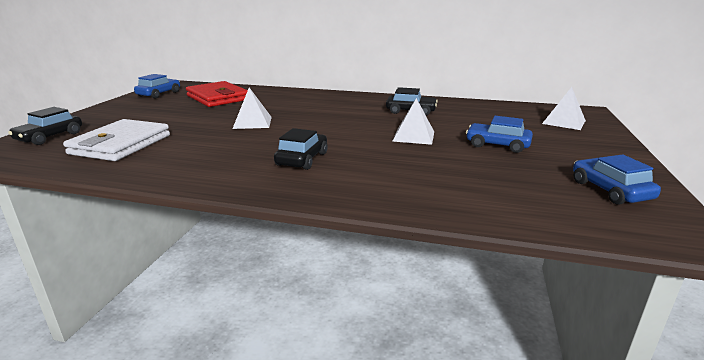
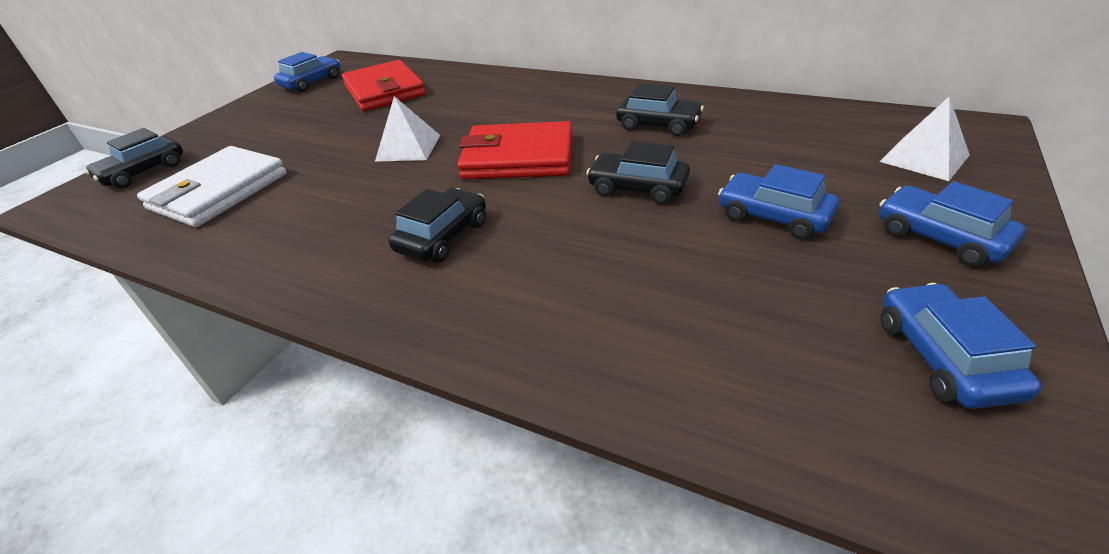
camera: 15 degrees right, 15 degrees up
(331, 125) = (518, 157): none -> red wallet
(413, 136) = (637, 188): white pyramid -> black car
(586, 150) = (940, 237): none -> blue car

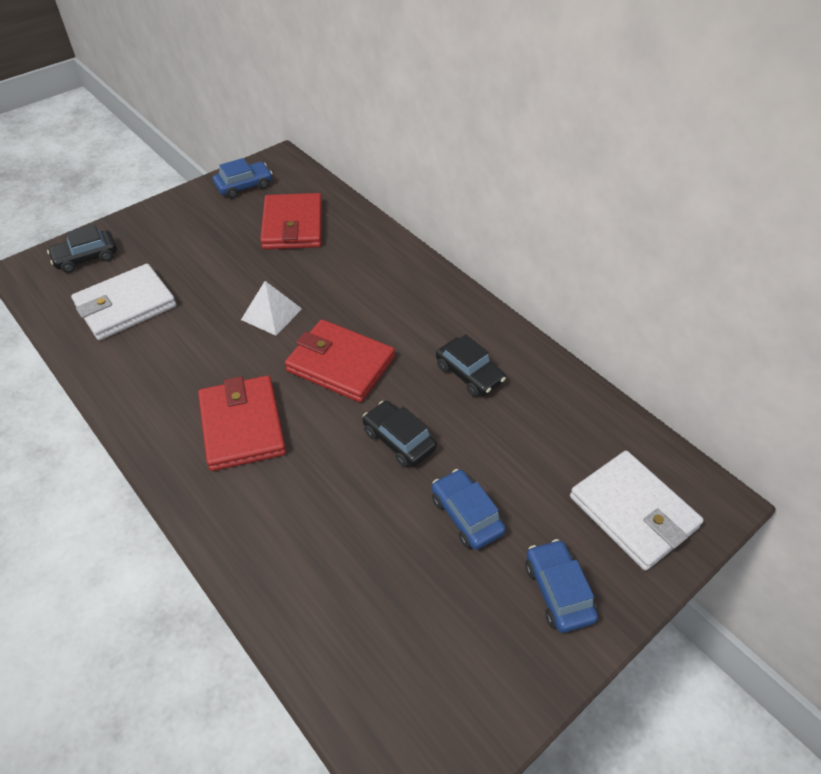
camera: 20 degrees right, 10 degrees up
(443, 236) = (242, 426): black car -> red wallet
(924, 158) = (632, 512): white pyramid -> white wallet
(943, 357) = (459, 676): blue car -> none

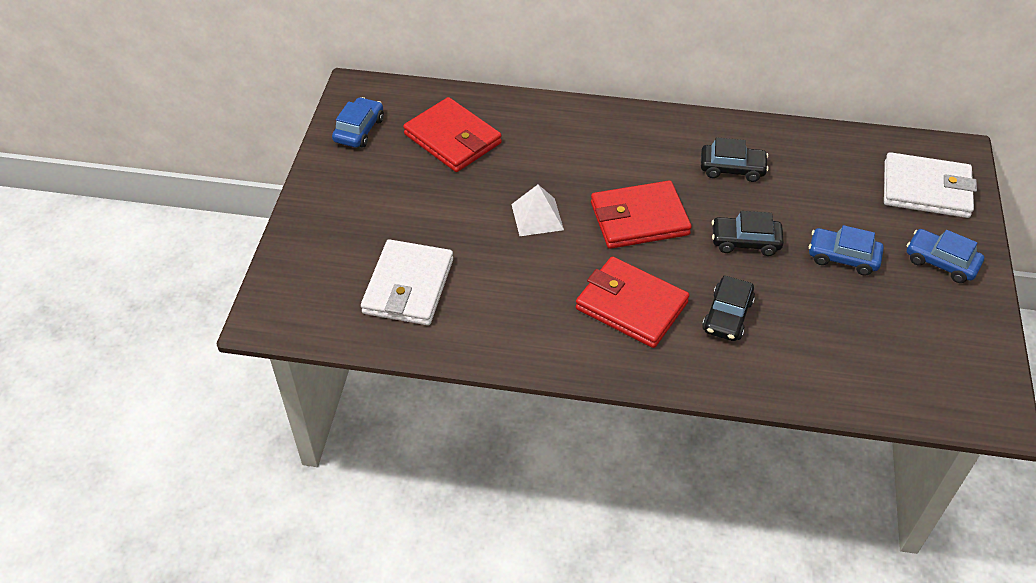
camera: 40 degrees left, 0 degrees up
(86, 258) = (308, 273): black car -> black car (727, 316)

